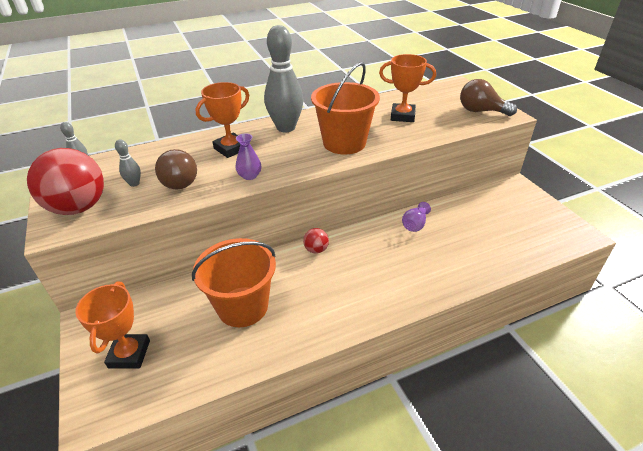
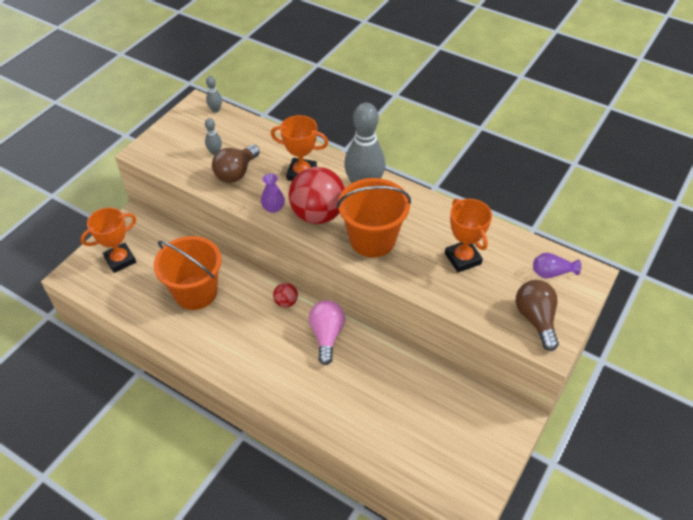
camera: 55 degrees right, 10 degrees up
(79, 207) = (170, 145): red ball -> red ball (318, 214)
(373, 241) = (327, 335): none -> pink light bulb
(415, 225) = (373, 357): purple vase -> purple vase (552, 273)

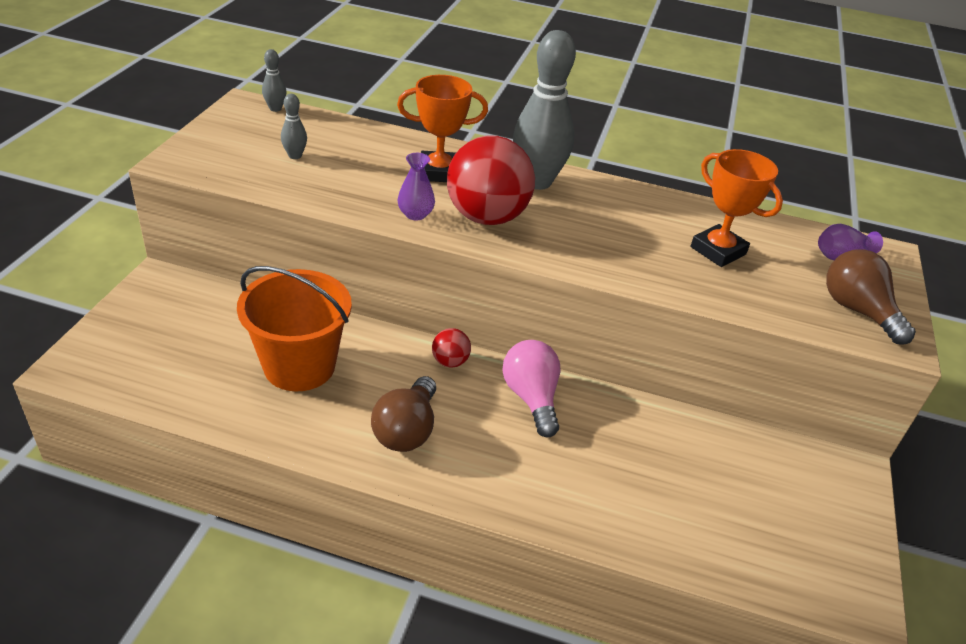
camera: 20 degrees left, 10 degrees down
(120, 260) = (154, 336): orange trophy -> none
(236, 173) = (339, 177): brown light bulb -> brown light bulb (406, 430)
(372, 239) = (581, 240): orange bucket -> none

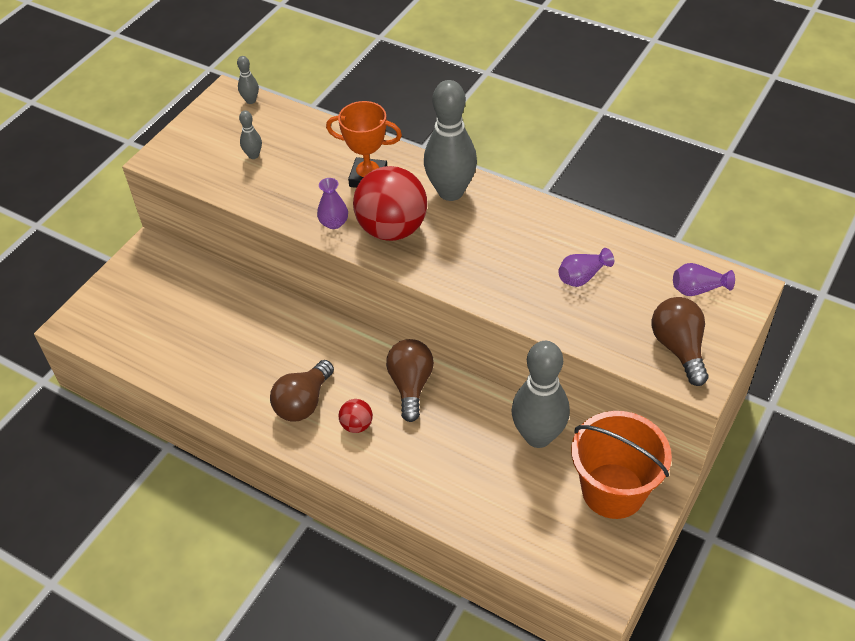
camera: 20 degrees right, 10 degrees up
(299, 366) = (237, 338): orange bucket -> orange bucket (613, 491)
(450, 362) = (355, 345): red ball -> red ball (357, 425)
(531, 398) = (411, 385): pink light bulb -> brown light bulb
(700, 438) = (538, 436): none -> grey bowling pin
(718, 251) = (582, 276): orange trophy -> purple vase

